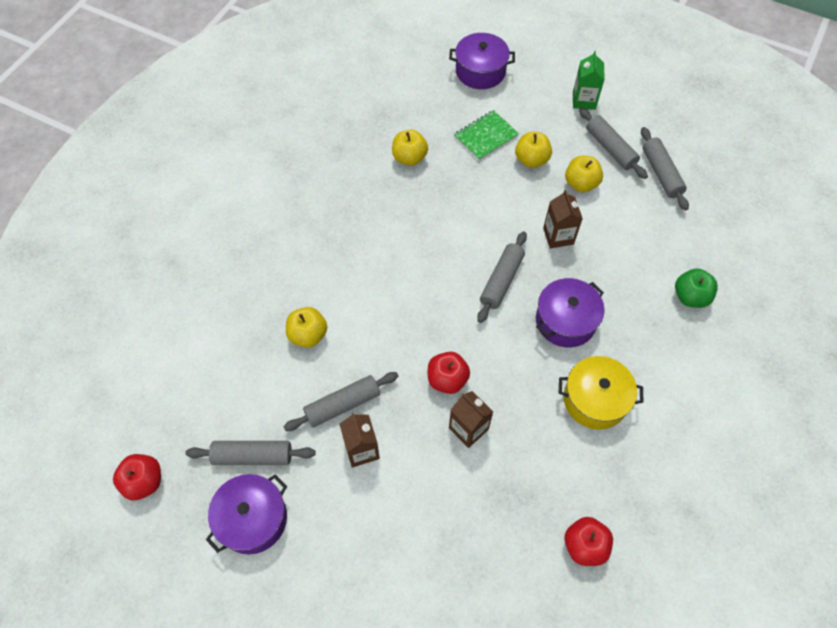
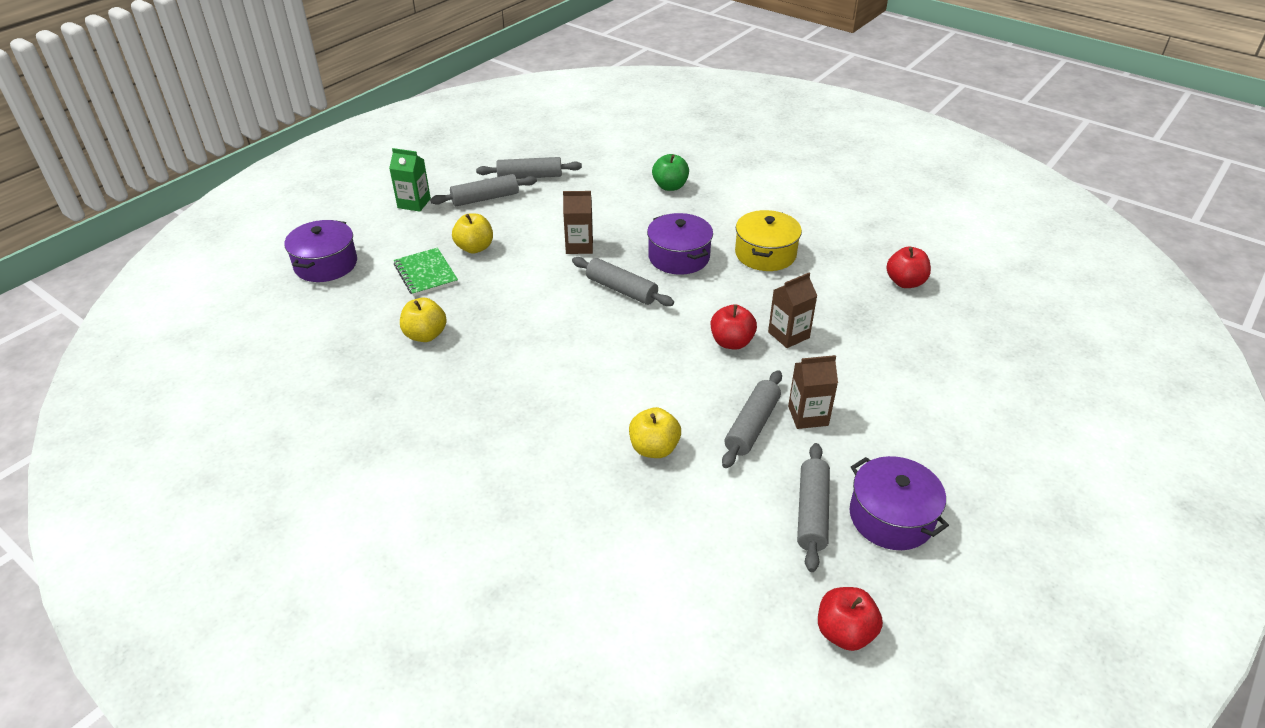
camera: 80 degrees left, 20 degrees down
(343, 405) = (752, 426): grey rolling pin -> grey rolling pin turned 45 degrees clockwise
(581, 183) = (520, 222): yellow apple -> none

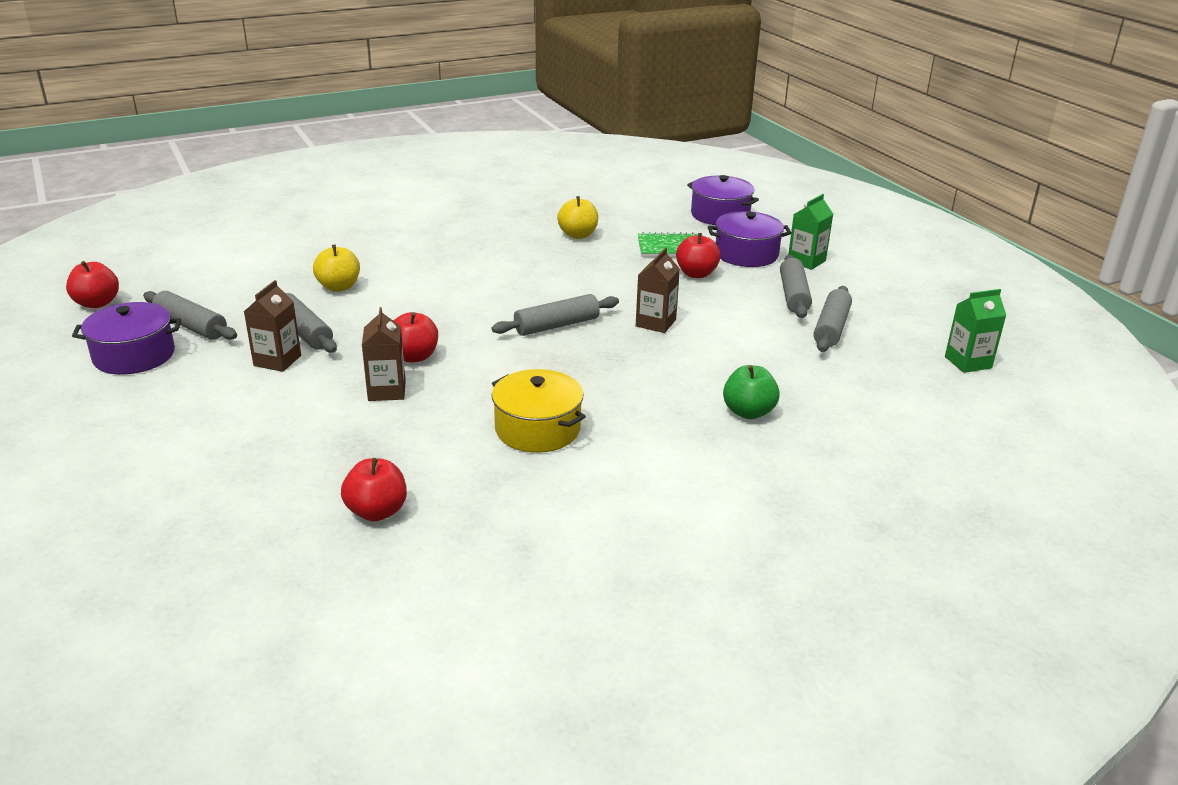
camera: 115 degrees right, 10 degrees down
(475, 248) = (696, 274): yellow apple -> red apple
(541, 128) = (968, 362): none -> green carton
(679, 257) = (584, 372): purple pot -> purple pot (746, 254)

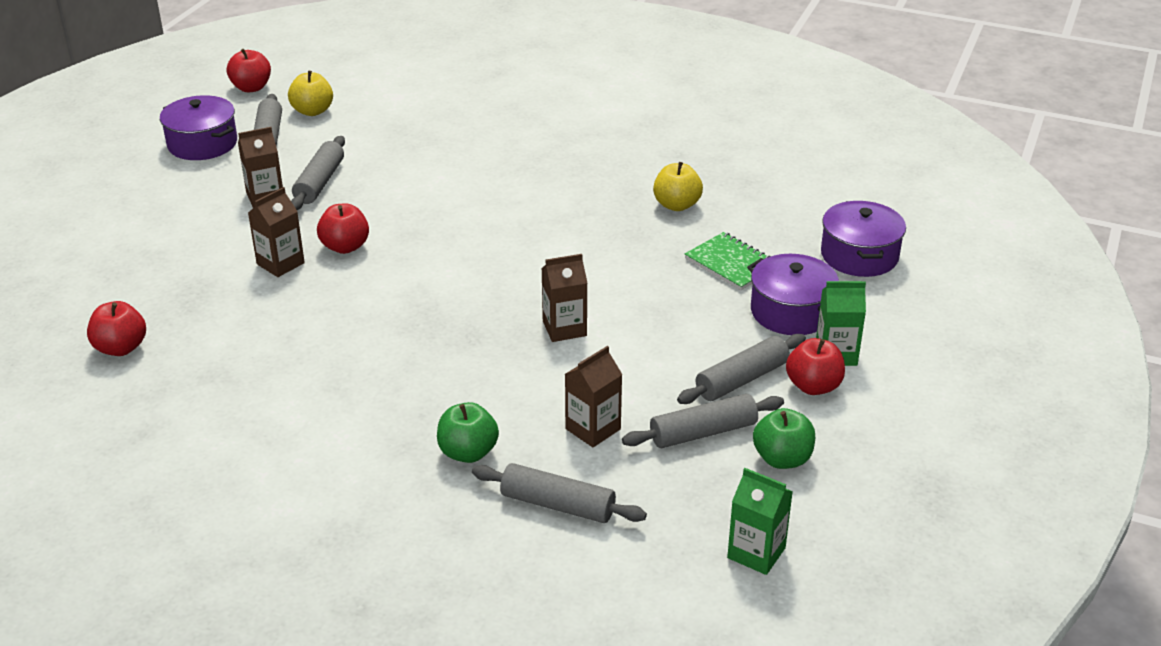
camera: 50 degrees right, 5 degrees up
(339, 287) = (407, 156): yellow apple -> yellow apple (312, 111)
(537, 429) = (307, 358): yellow pot -> none
(557, 326) = (486, 282): grey rolling pin -> grey rolling pin (557, 505)
(696, 274) = (698, 304): red apple -> red apple (813, 386)
(781, 359) = (593, 429): none -> brown carton
(887, 317) = (782, 459): none -> green apple

